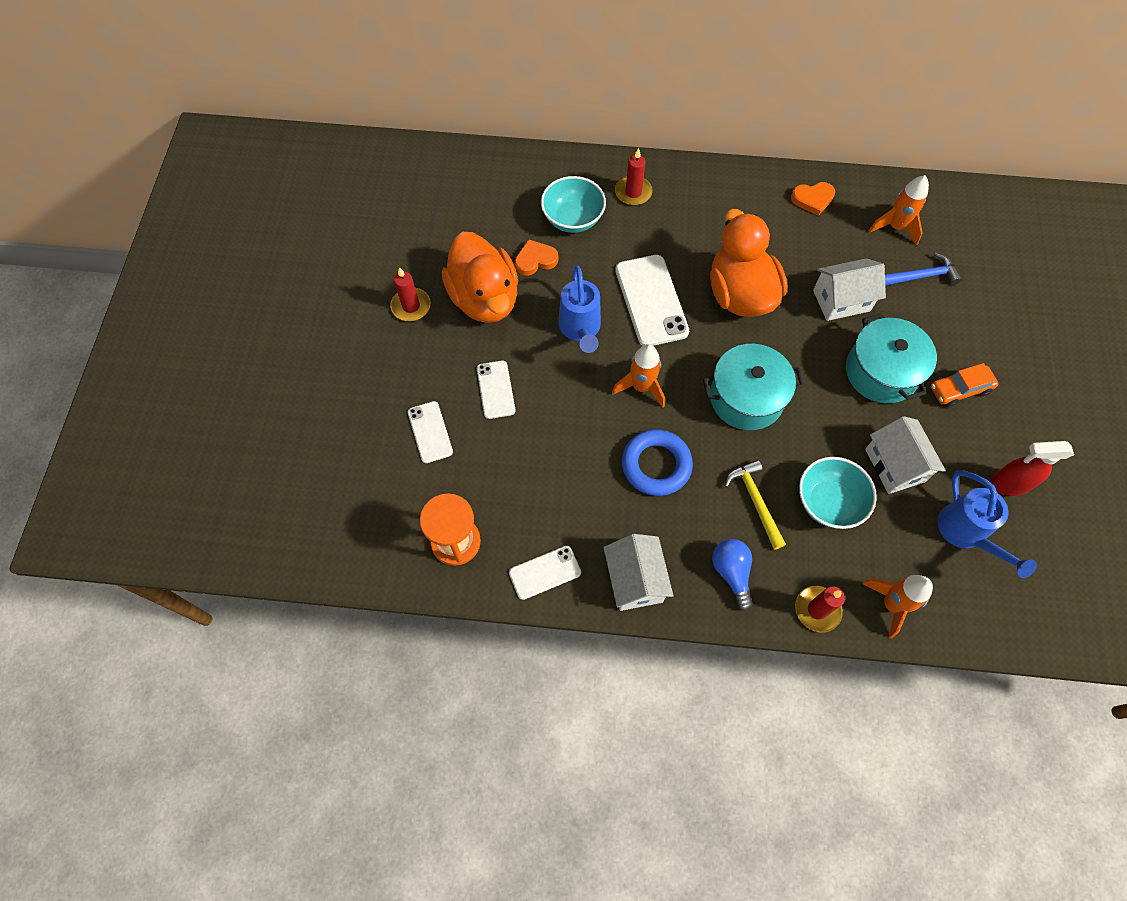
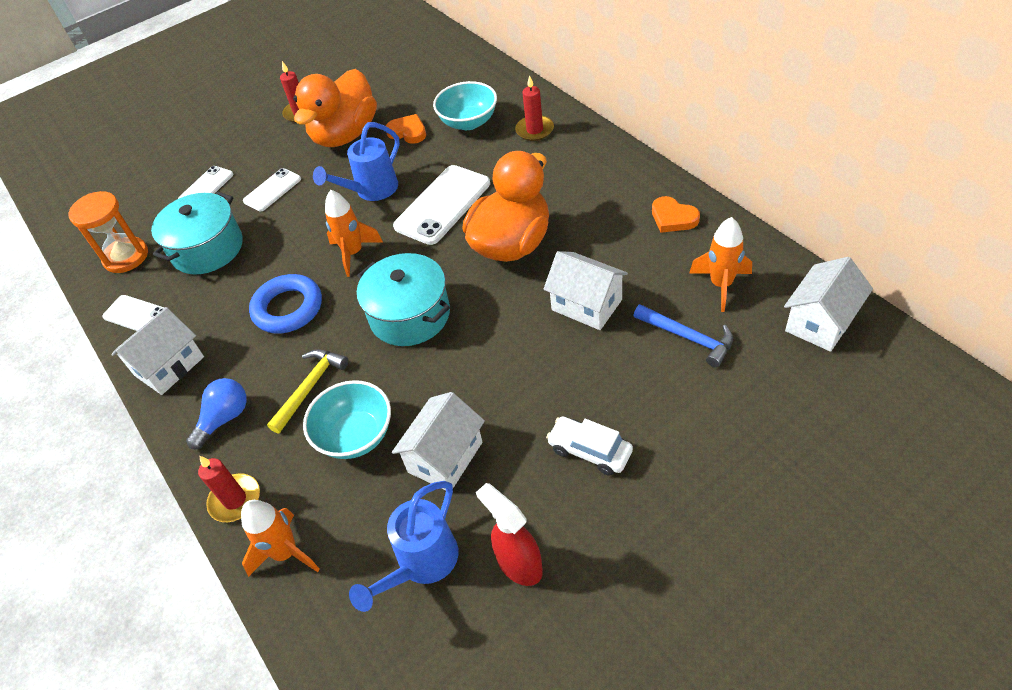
camera: 55 degrees right, 15 degrees down
(881, 372) = (540, 381): turquoise pot -> turquoise pot (207, 249)
(959, 390) = (589, 451): orange car -> white car
(970, 212) = (820, 322): none -> white house

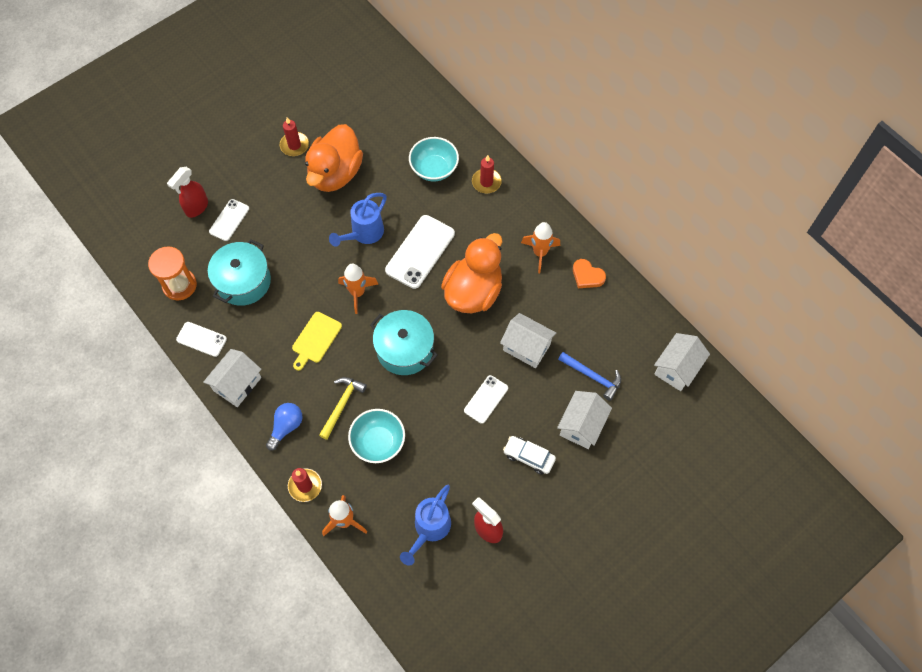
camera: 10 degrees left, 15 degrees up
(170, 178) = (196, 208): none -> red spray bottle
(272, 190) = (284, 227): white phone -> white phone (486, 399)
(288, 308) = (315, 339): blue ring -> yellow cutting board
(408, 132) = (386, 175): orange heart -> none
(445, 457) = (438, 459): white house -> white house (581, 425)
(721, 285) = (616, 336): orange rocket -> orange rocket (540, 253)

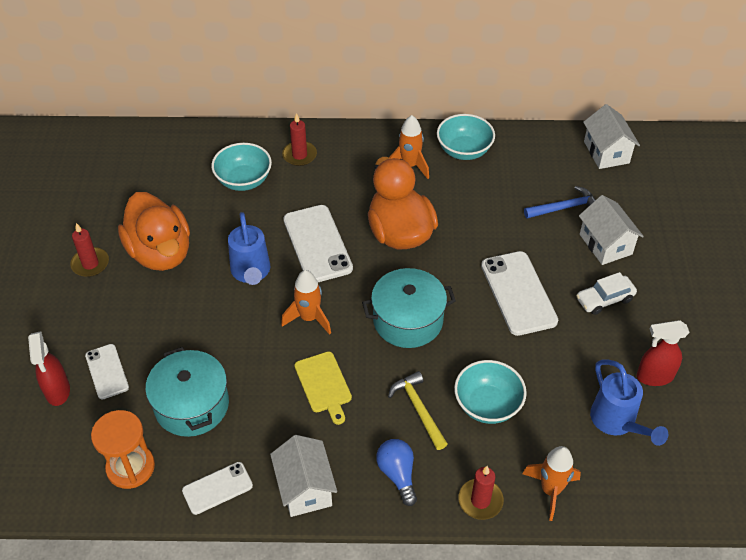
camera: 50 degrees left, 15 degrees down
(486, 399) = (518, 293): white phone -> white phone, size x1.71
(526, 347) = (493, 232): white house -> none
(587, 276) = (464, 151): orange heart -> turquoise bowl

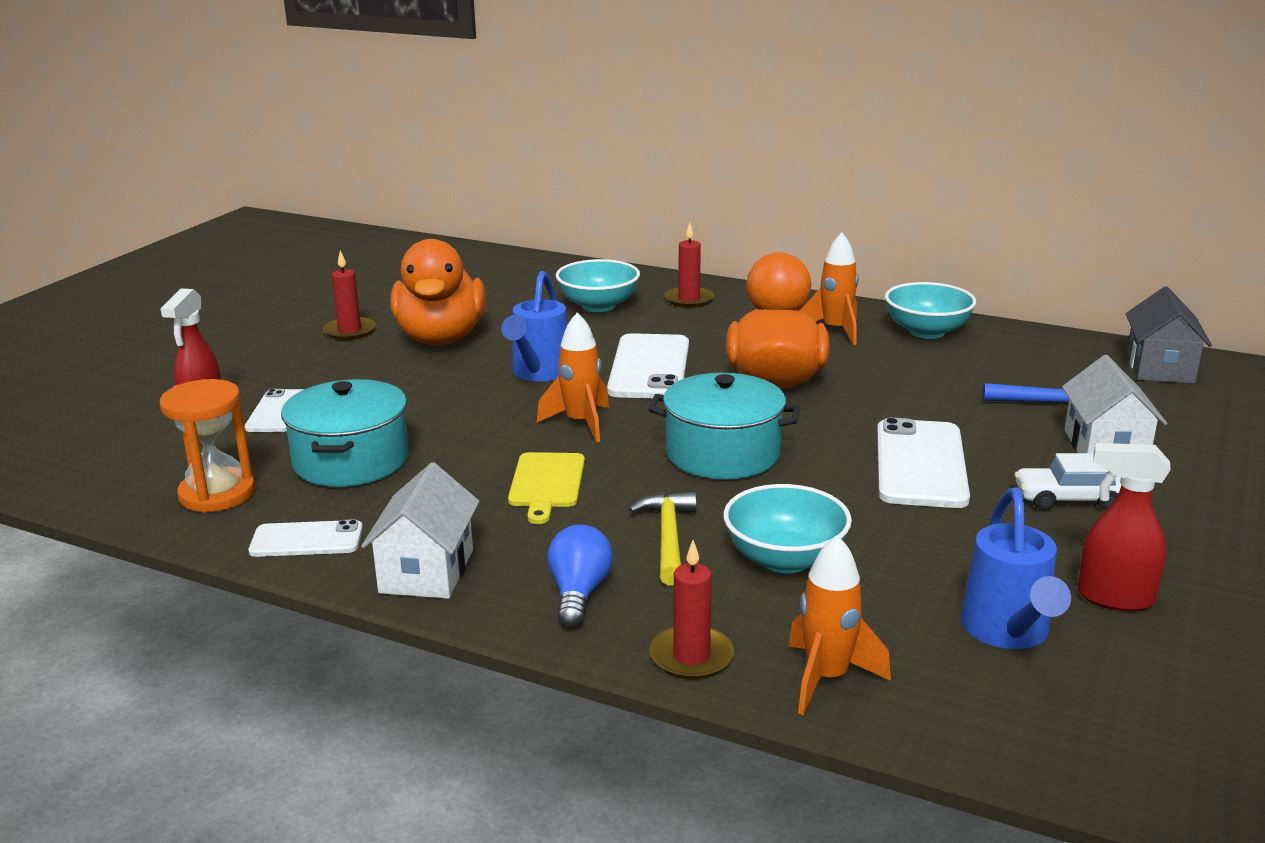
camera: 25 degrees right, 25 degrees down
(606, 152) = (1160, 368): white house -> grey house

